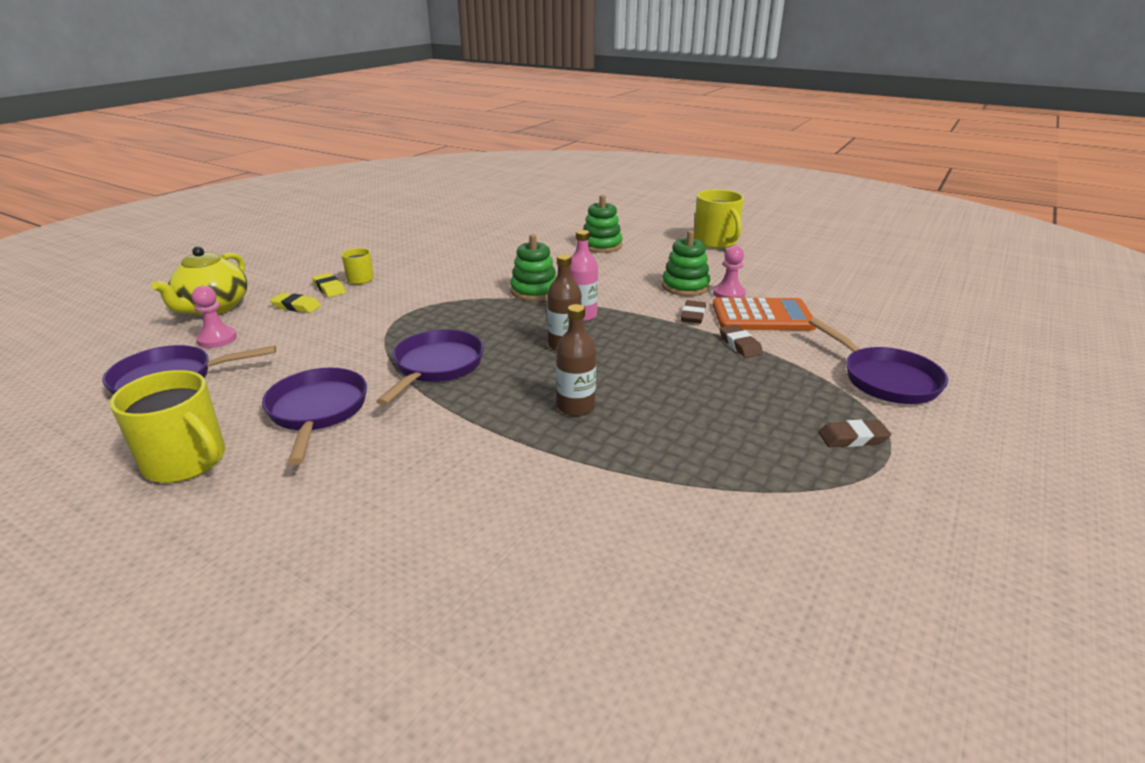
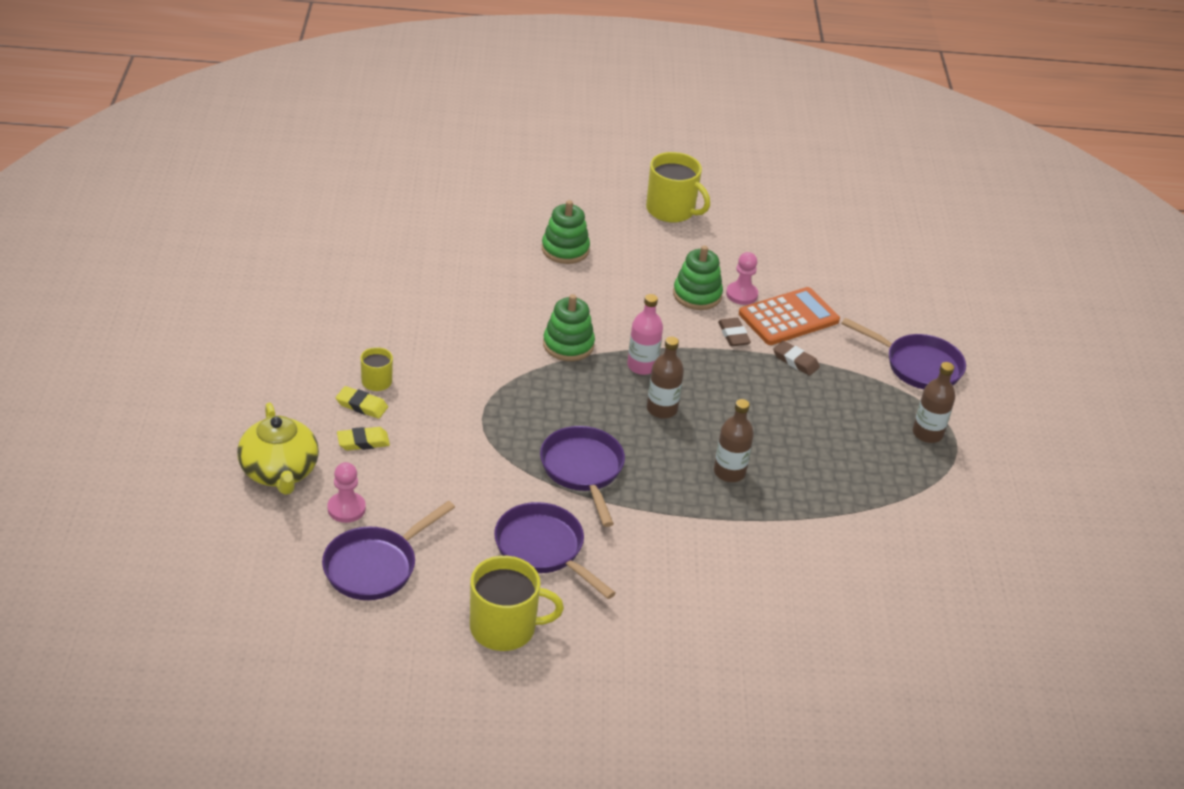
camera: 35 degrees left, 10 degrees up
(853, 438) = (927, 433): brown eraser -> brown bottle

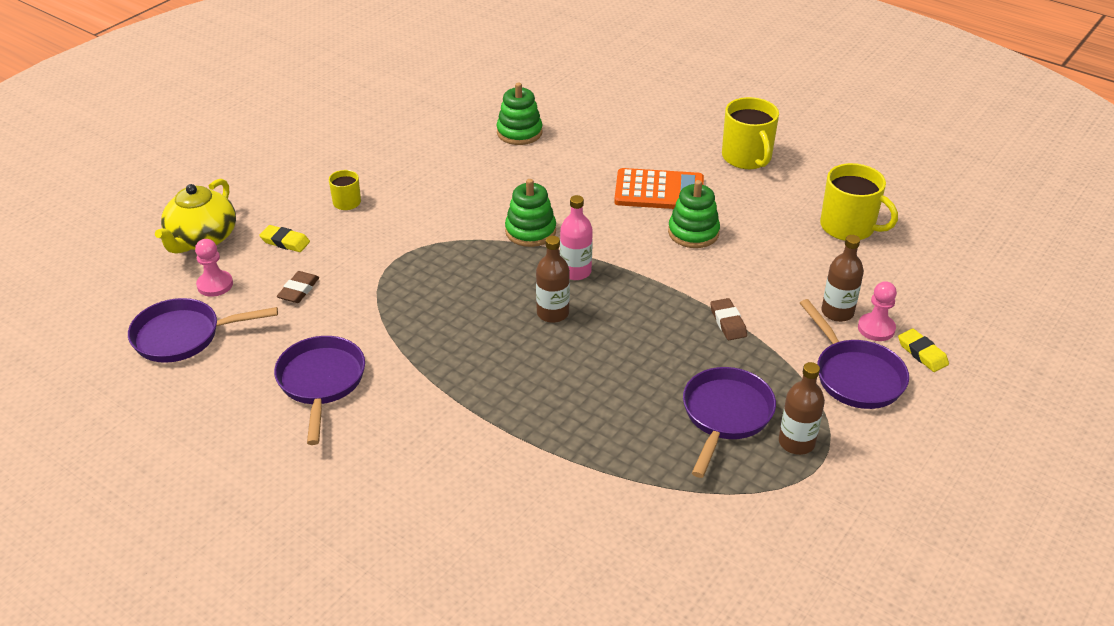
camera: 40 degrees right, 0 degrees up
(362, 405) = (316, 215): yellow eraser -> yellow eraser (922, 353)
(504, 627) = (218, 430): yellow mug -> yellow mug (848, 227)
(565, 249) = (613, 158): green stacking toy -> green stacking toy (519, 132)
(583, 470) = (427, 334): purple pan -> purple pan (725, 415)
(729, 472) = (554, 391): brown bottle -> brown bottle (837, 312)
(733, 335) = (691, 277): brown eraser -> brown eraser (298, 290)
(741, 294) = (737, 247): pink pawn -> pink pawn (876, 328)
(788, 317) = (763, 282): orange calculator -> orange calculator (659, 191)

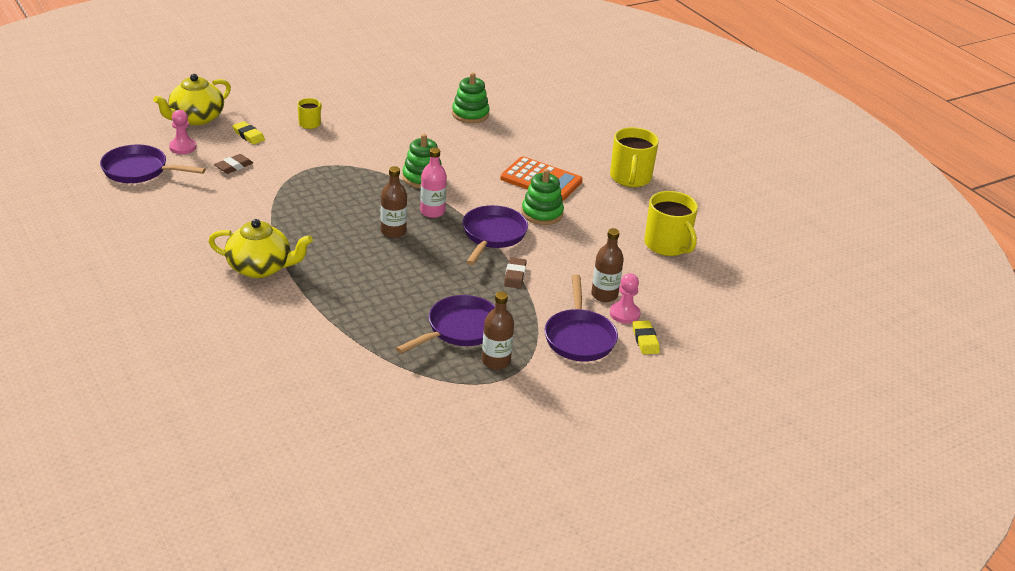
camera: 20 degrees right, 5 degrees down
(321, 382) = (204, 223): purple pan -> purple pan (492, 235)
(437, 419) = (260, 268): none -> yellow teapot

